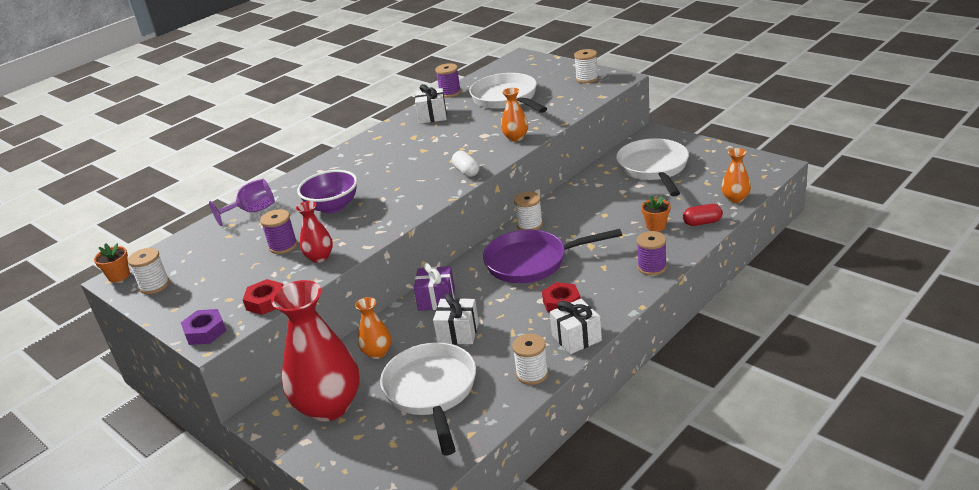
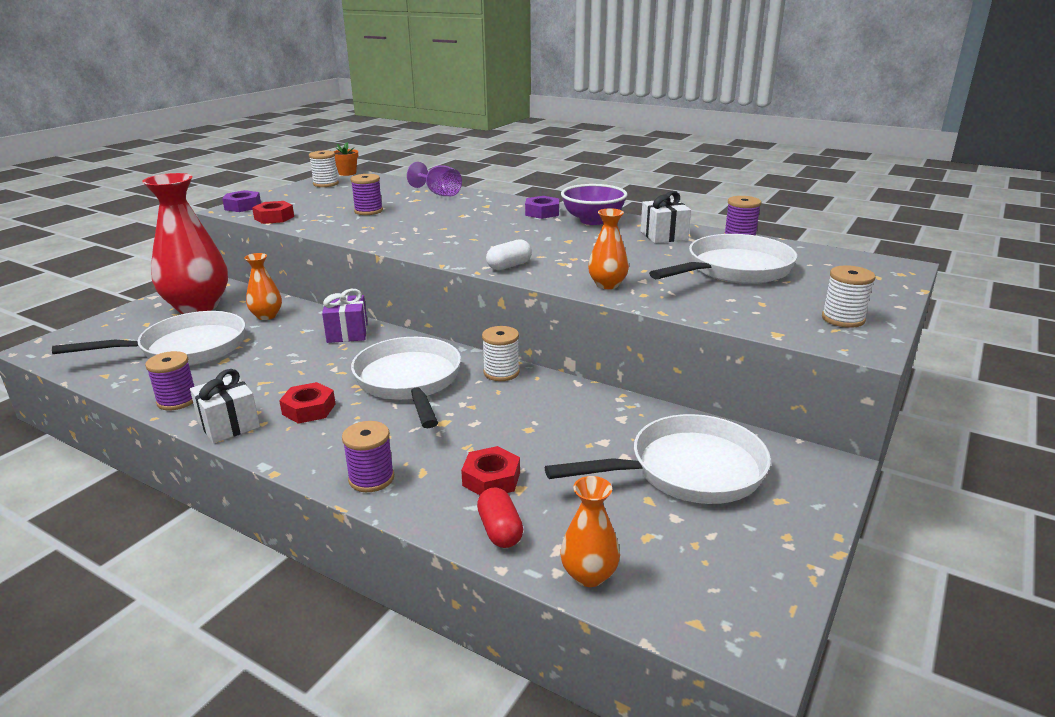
camera: 75 degrees right, 5 degrees down
(319, 257) = (340, 225): red vase -> none
(332, 207) = (438, 218): purple bowl -> purple bowl (593, 220)
(348, 160) = (542, 212): none -> purple nut
(458, 333) = (279, 351): white gift -> none
(532, 262) = (409, 381): purple pan -> white pan
(532, 374) = (177, 400): white spool -> purple spool
(656, 226) = (491, 479): orange flower pot -> red nut

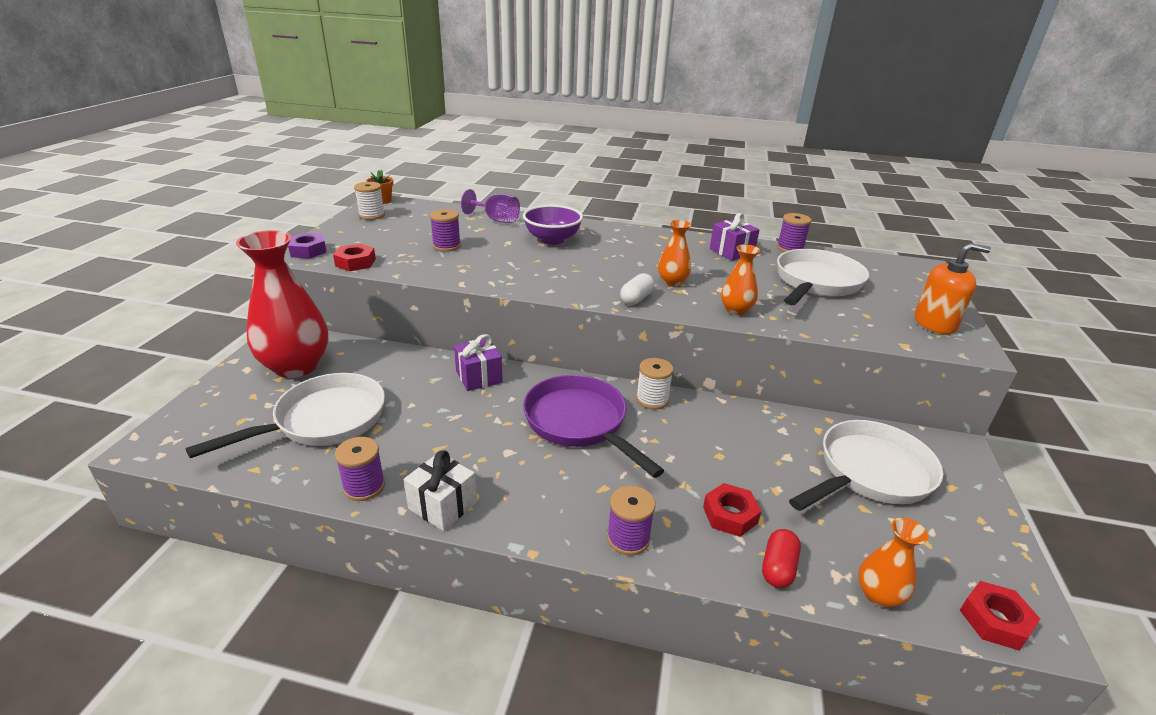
camera: 20 degrees left, 5 degrees up
(267, 316) = (381, 368): orange vase -> orange vase (672, 282)
(309, 409) = (509, 471): red nut -> red nut (994, 620)
(409, 381) = (579, 423): white pan -> purple pan
(500, 530) = (778, 568): red capsule -> red capsule turned 60 degrees clockwise
(542, 212) = (609, 235): purple nut -> none
(593, 220) = (660, 240): purple bowl -> purple bowl (552, 240)
(663, 235) = (731, 252): white gift -> purple gift
(843, 319) = (935, 323): white spool -> orange soap dispenser

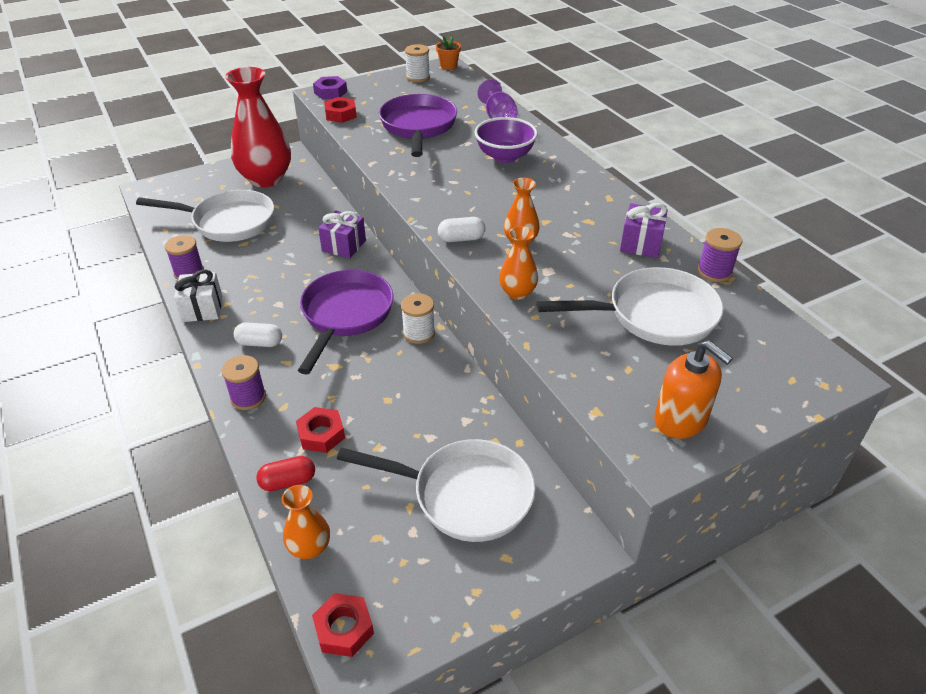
camera: 50 degrees right, 10 degrees up
(446, 246) = (418, 127): purple spool -> purple pan
(553, 491) = (260, 343): none -> white capsule

